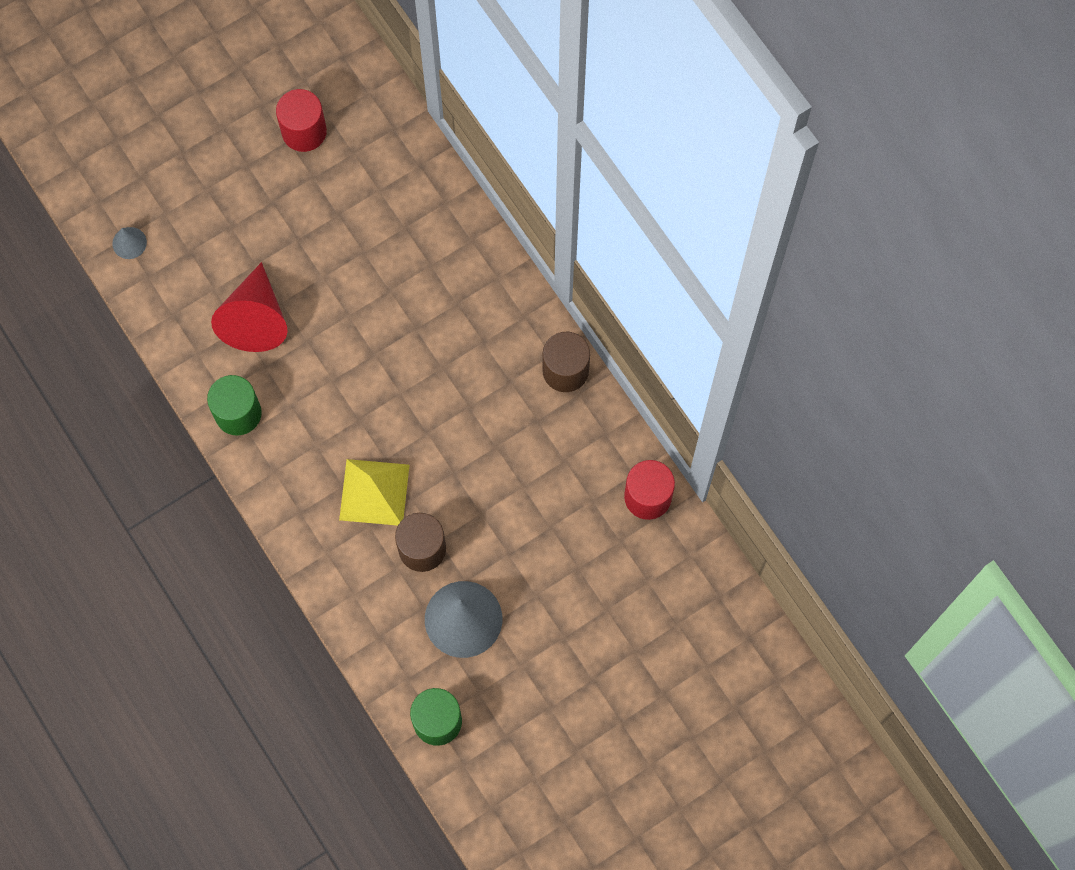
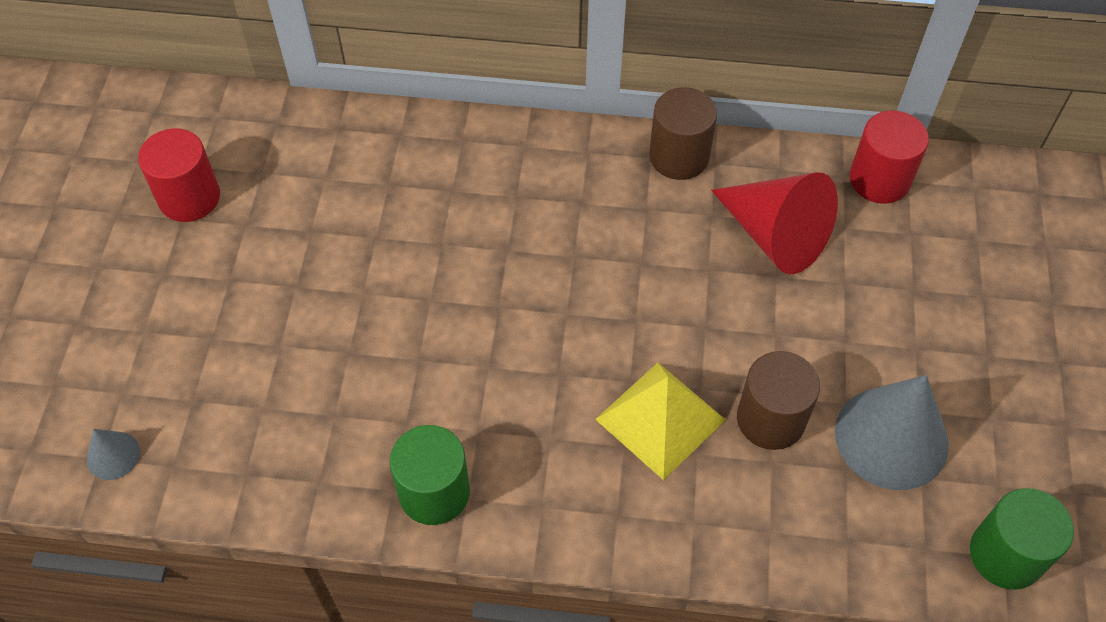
camera: 50 degrees left, 15 degrees down
(255, 319) = (341, 391): red cone -> red cone (775, 235)

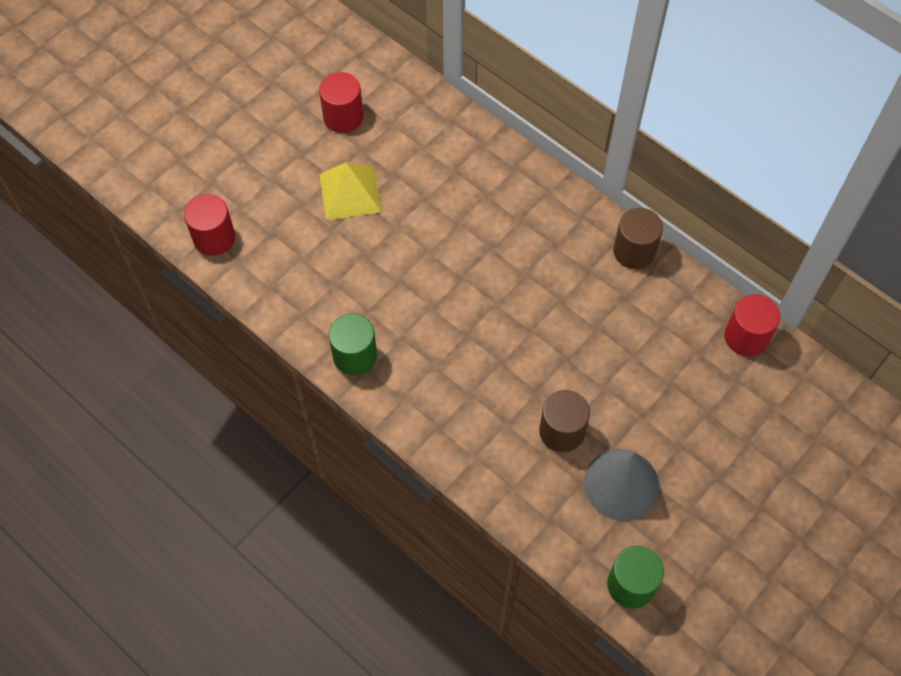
camera: 35 degrees right, 5 degrees up
(113, 455) = (214, 238): grey cone -> red cylinder
(660, 419) = (501, 393): yellow pyramid -> yellow pyramid (350, 193)
(775, 235) = (652, 332): red cone -> none

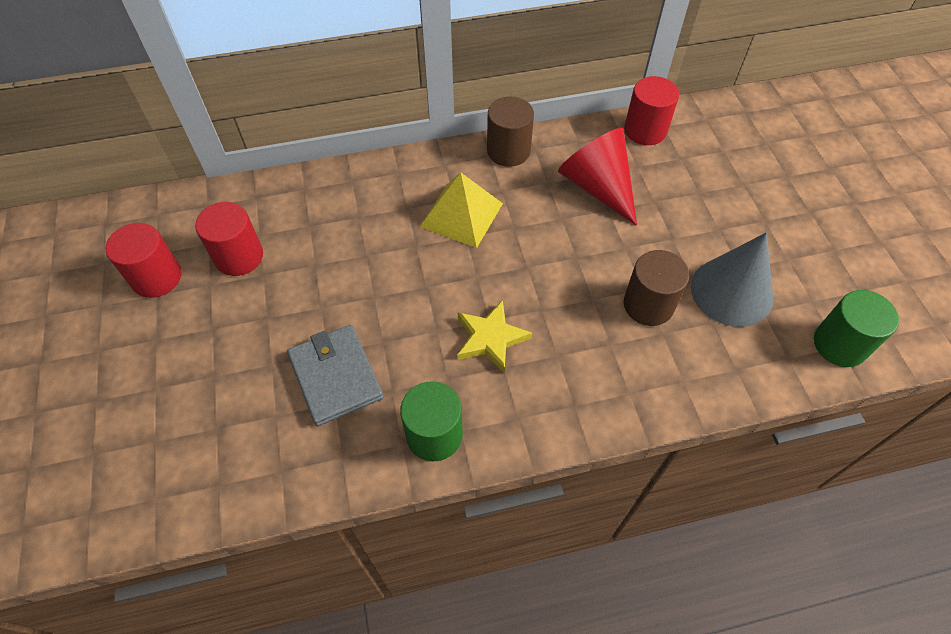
camera: 55 degrees left, 5 degrees down
(214, 238) = (164, 493): red cylinder -> red cylinder (239, 256)
(350, 193) = (245, 324): yellow pyramid -> yellow pyramid (461, 215)
(352, 272) = (336, 376): none -> grey wallet
(451, 344) = (490, 338): none -> yellow star
(650, 335) = (597, 187): none -> red cone

